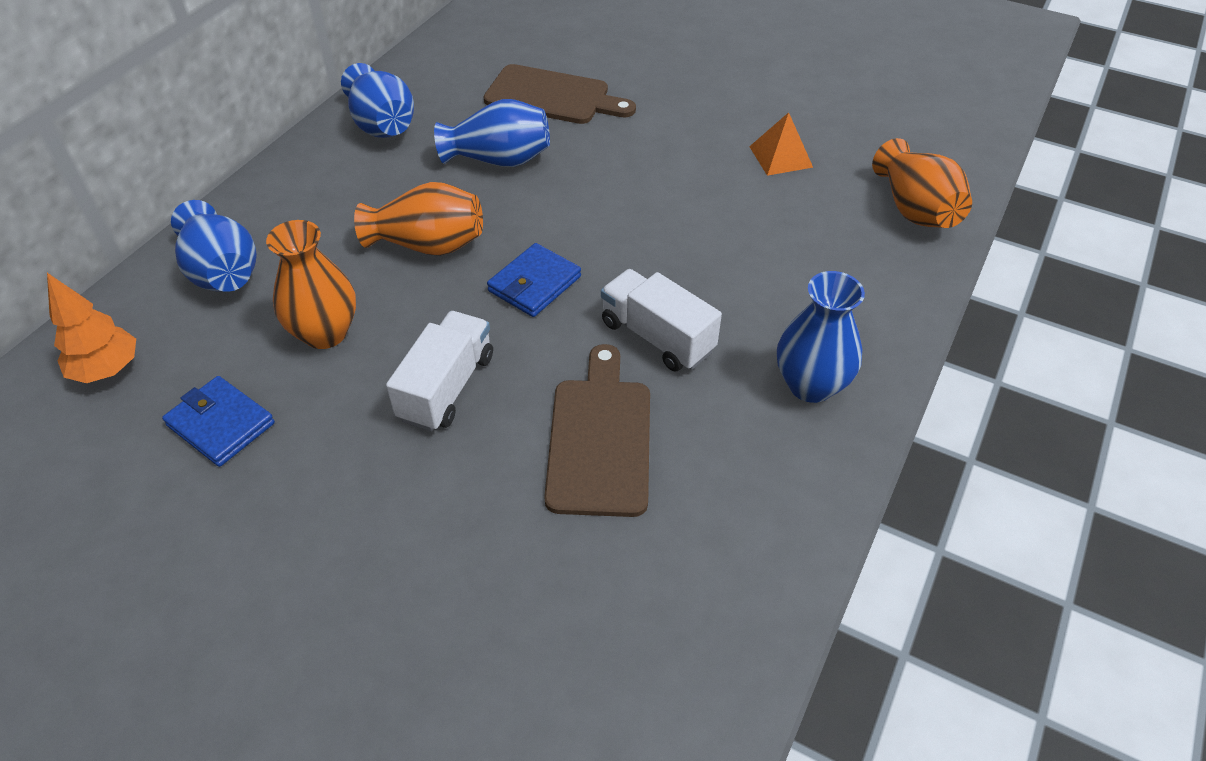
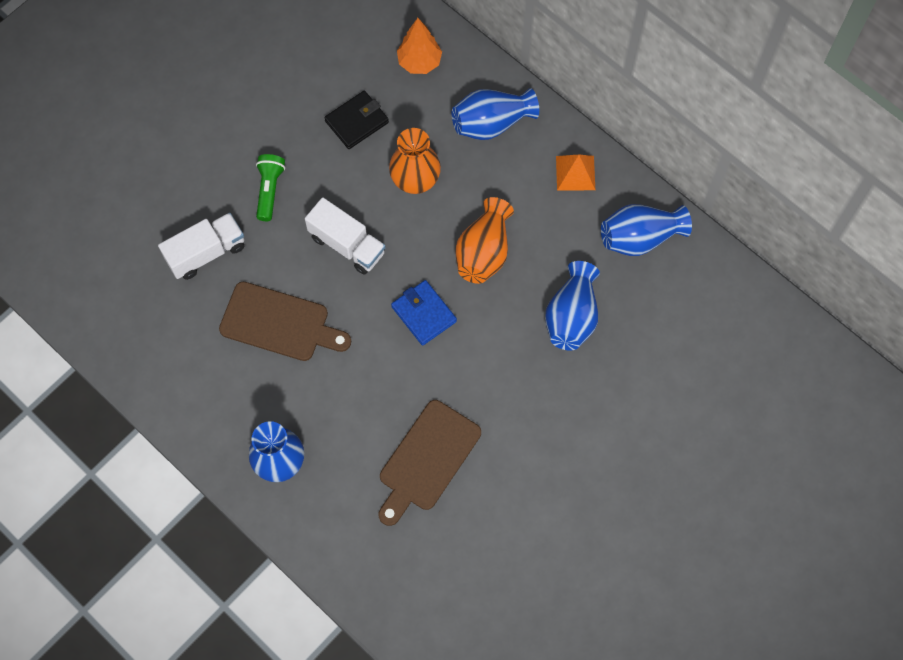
camera: 105 degrees right, 20 degrees up
(221, 424) = (357, 121): blue wallet -> black wallet
(363, 513) = (269, 190): none -> green flashlight
(553, 96) = (650, 376): brown cutting board -> brown cutting board (427, 459)
(657, 337) = (350, 380): white truck -> white truck (206, 253)
(780, 157) = (520, 536): orange pyramid -> orange pyramid (575, 173)
(915, 209) = (426, 616): orange vase -> none

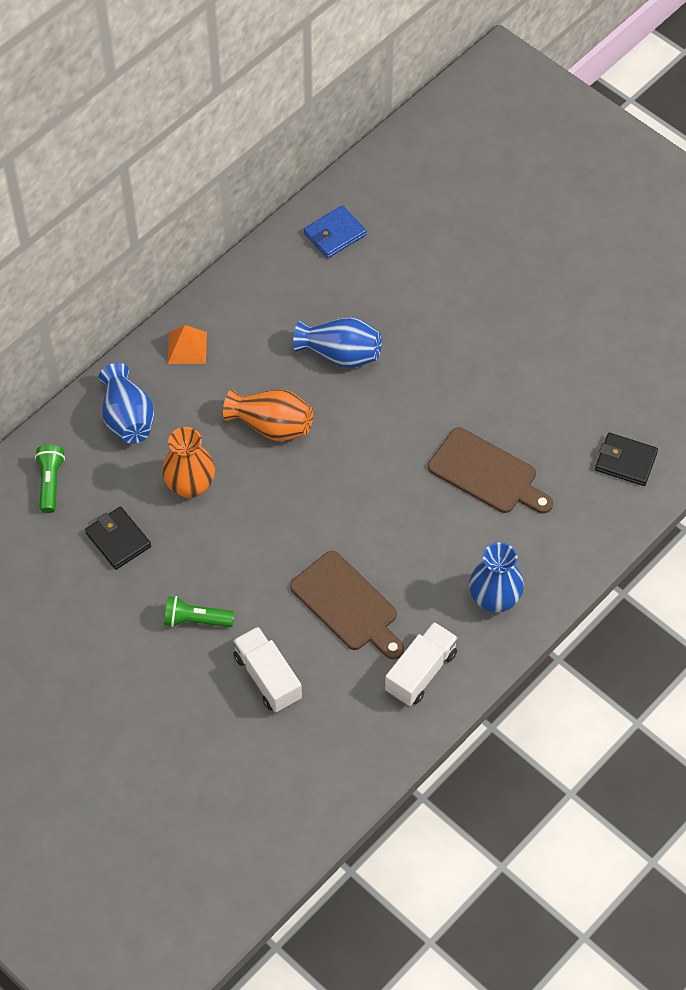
camera: 90 degrees left, 10 degrees down
(279, 323) = (347, 605): brown cutting board -> brown cutting board turned 120 degrees clockwise
(347, 245) = (261, 546): white truck -> white truck (421, 672)
(419, 62) = (50, 483): orange tree -> green flashlight
(423, 314) = (337, 477): blue wallet -> blue wallet (334, 234)
(441, 606) = (625, 461): none -> black wallet
(640, 238) = (259, 297): blue vase -> none

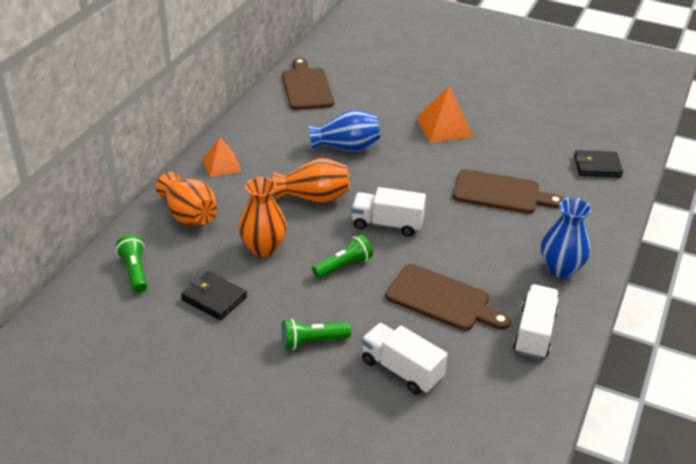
camera: 20 degrees left, 20 degrees down
(127, 418) = (189, 215): blue vase -> orange vase
(264, 533) = (343, 266): none -> green flashlight
(334, 234) = (306, 87): blue wallet -> brown cutting board
(335, 487) = (387, 224): none -> white truck
(474, 348) = (444, 127): none -> orange pyramid

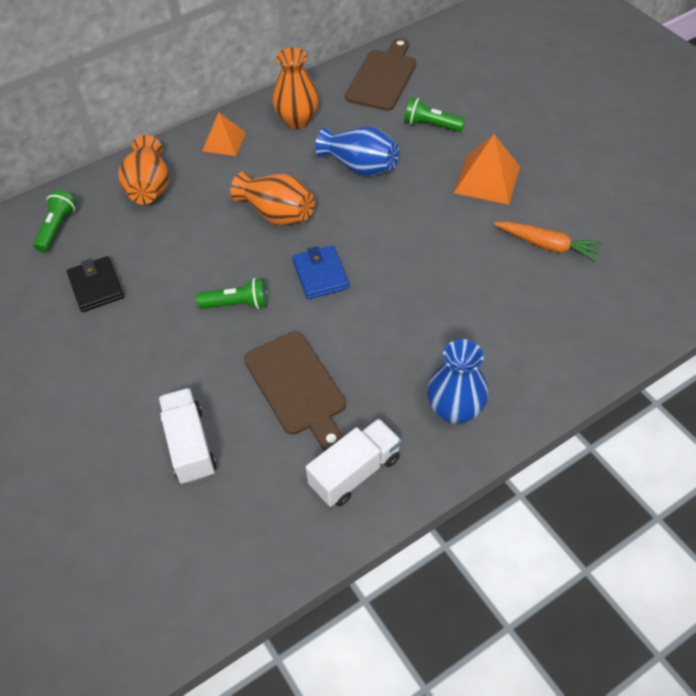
camera: 35 degrees right, 15 degrees up
(263, 248) = (182, 251): orange vase -> orange vase (297, 120)
(313, 341) = (139, 373): green flashlight -> green flashlight (431, 125)
(387, 224) = (320, 275): white truck -> blue wallet
(501, 193) = (474, 287): brown cutting board -> none
(522, 152) = (547, 245): none -> orange carrot
(597, 166) = (621, 300): black wallet -> none

